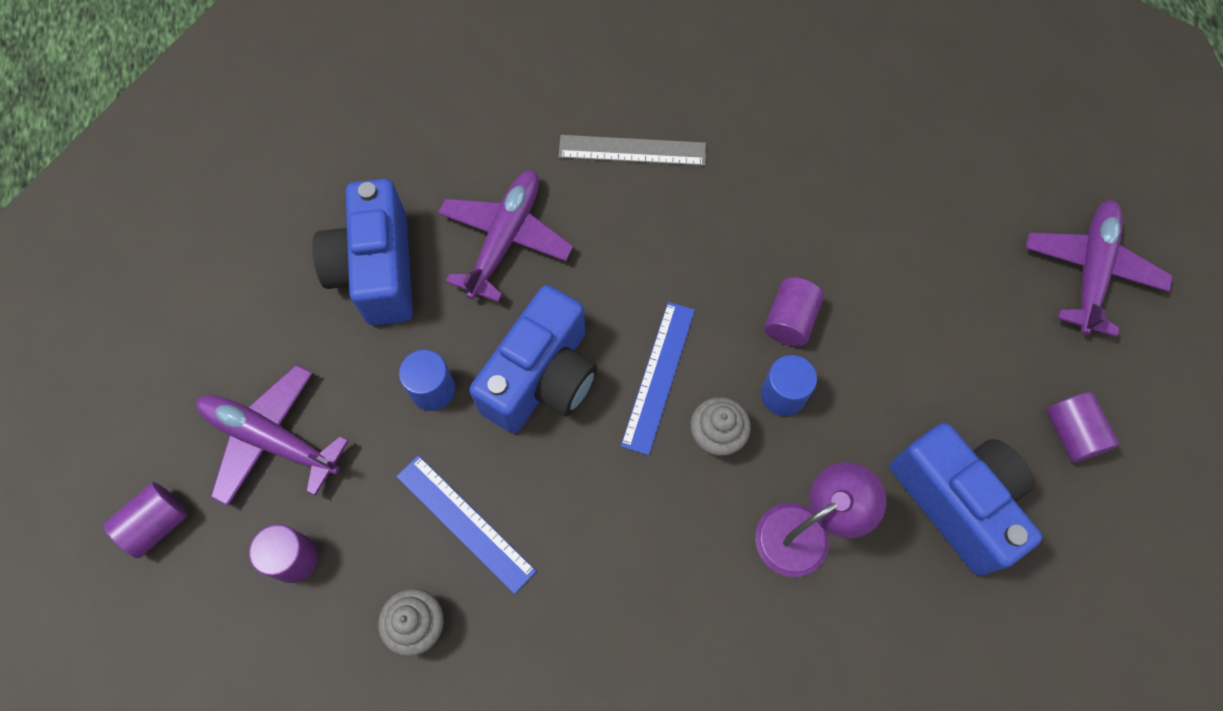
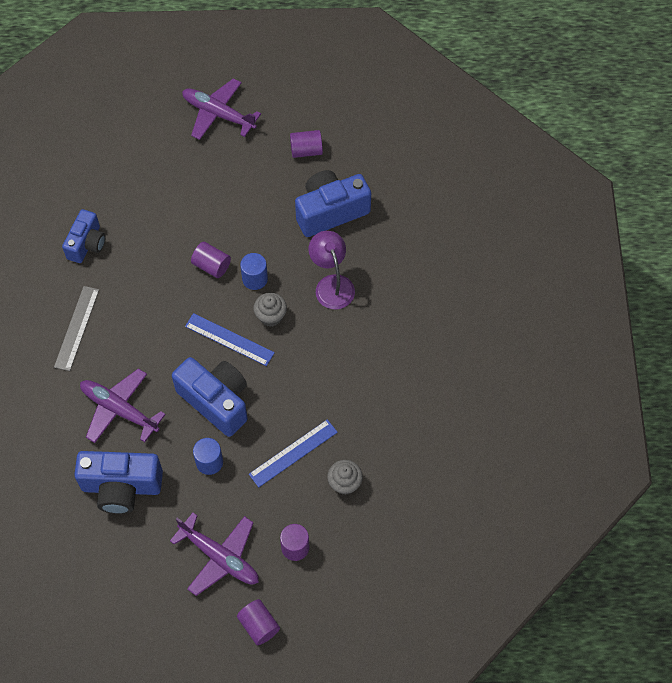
camera: 80 degrees left, 5 degrees down
(271, 439) = (220, 557): purple plane -> purple plane turned 90 degrees counterclockwise
(780, 131) = (87, 244): none -> blue camera

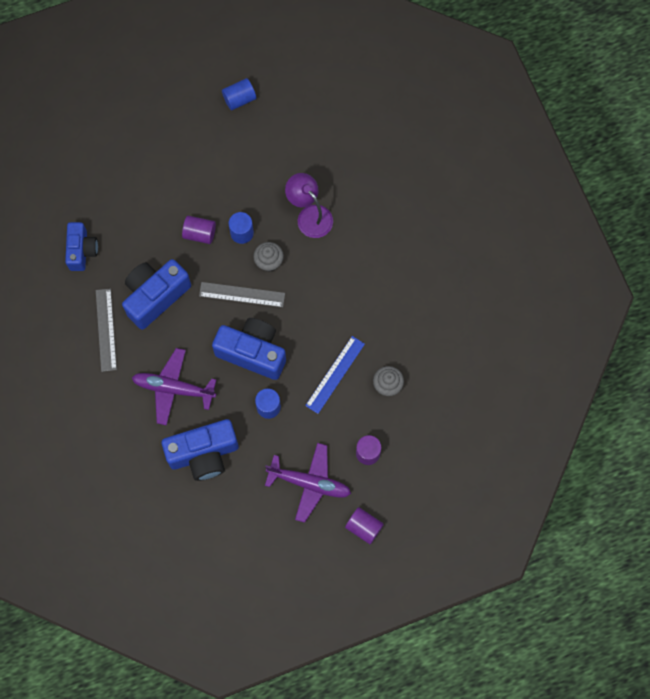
camera: 20 degrees left, 10 degrees up
(218, 114) = (147, 90): purple plane -> none
(229, 339) = (242, 294): blue ruler -> grey ruler
(306, 150) = (239, 99): purple cylinder -> blue cylinder
(330, 211) = (283, 149): blue camera -> blue camera (155, 296)

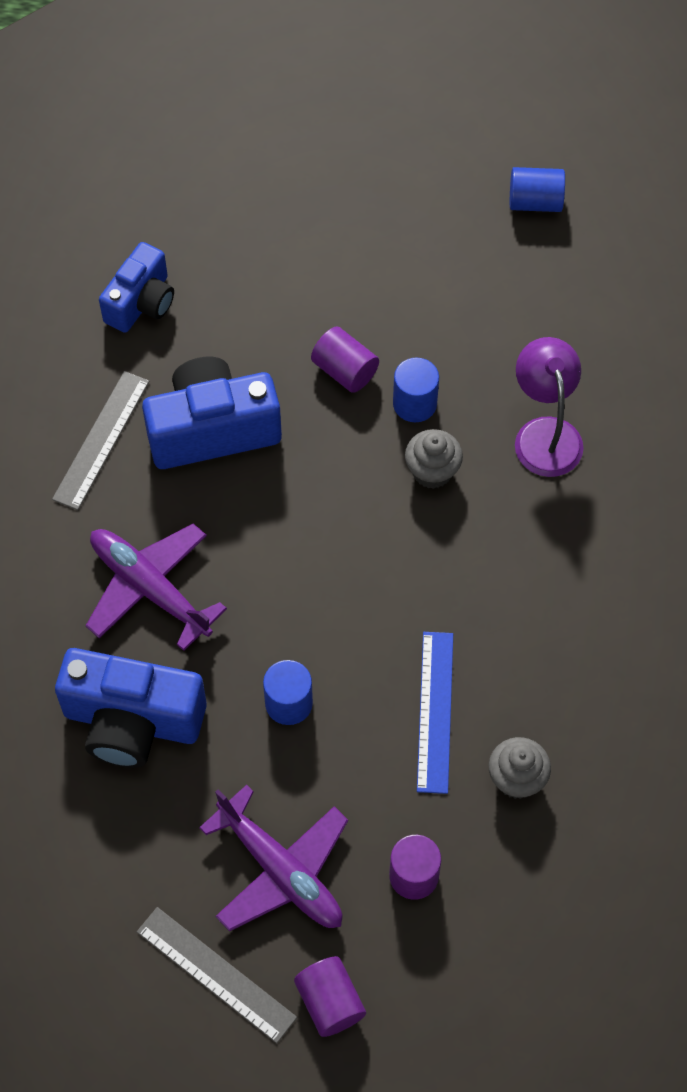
camera: 30 degrees right, 10 degrees down
(242, 294) = (355, 499): grey ruler -> grey ruler (216, 974)
(252, 352) = (316, 600): blue camera -> none
(335, 374) = (435, 711): blue ruler -> blue ruler turned 60 degrees counterclockwise

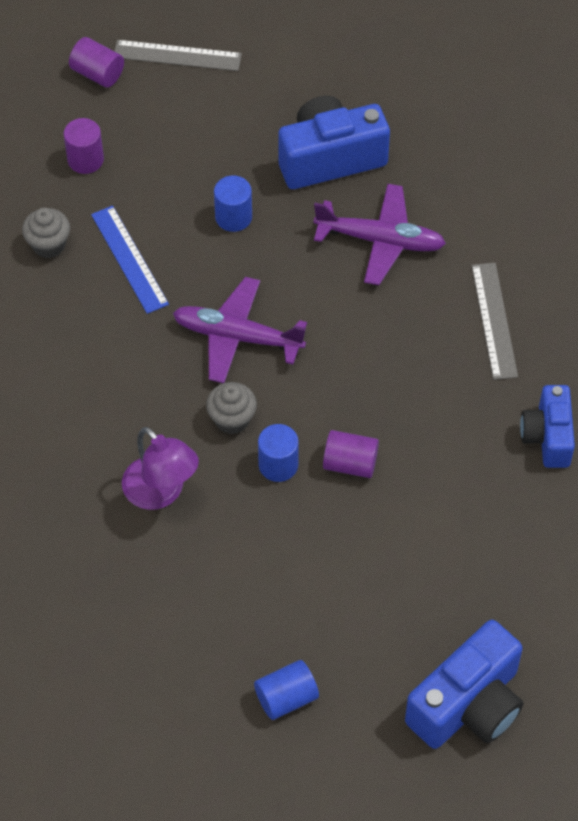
camera: 150 degrees right, 5 degrees down
(212, 430) = (418, 368): blue camera -> blue camera (468, 705)
(281, 870) = (173, 124): purple plane -> purple plane (237, 337)

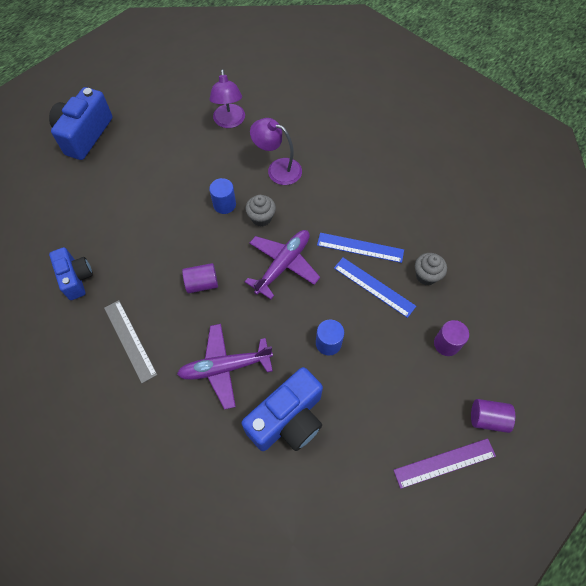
camera: 155 degrees right, 5 degrees up
(113, 317) = (360, 247): none -> blue ruler
(177, 56) = (444, 463): grey ruler -> purple ruler
(195, 622) = (229, 122): none -> purple lamp
(237, 337) = (283, 265): purple plane -> purple plane turned 45 degrees counterclockwise
(286, 698) = (172, 108): blue cylinder -> none
(350, 463) = (186, 220): purple cylinder -> purple cylinder (202, 284)

